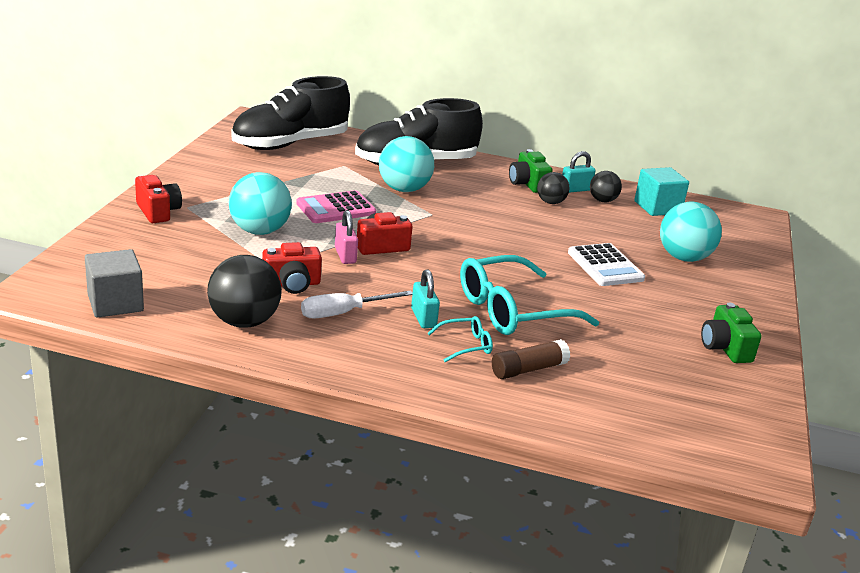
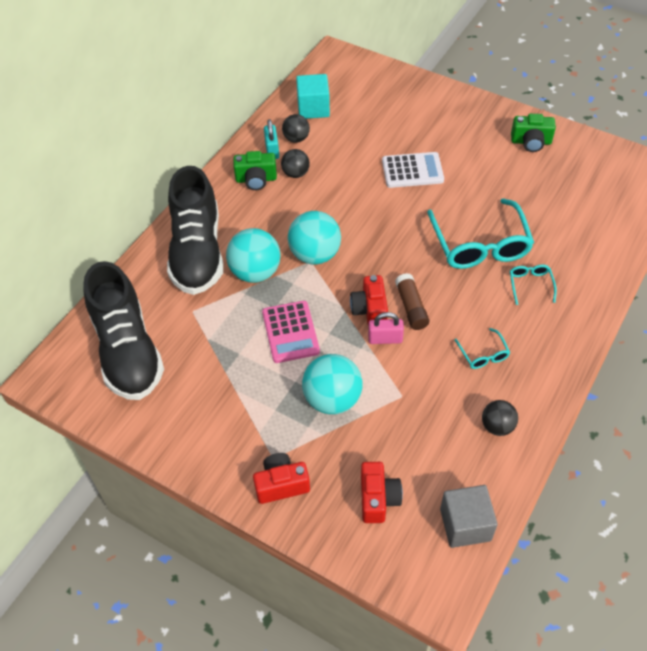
camera: 70 degrees left, 25 degrees up
(244, 322) = (497, 426): black ball -> black ball, size x0.58
(292, 284) = (435, 385): red camera -> red camera (378, 499)
(343, 313) = (483, 354): white screwdriver -> turquoise glasses
(423, 318) = (491, 303): turquoise padlock -> none
(528, 369) = (561, 256): brown glue stick -> brown glue stick (411, 307)
(684, 258) = (401, 121): turquoise ball -> turquoise ball (315, 254)

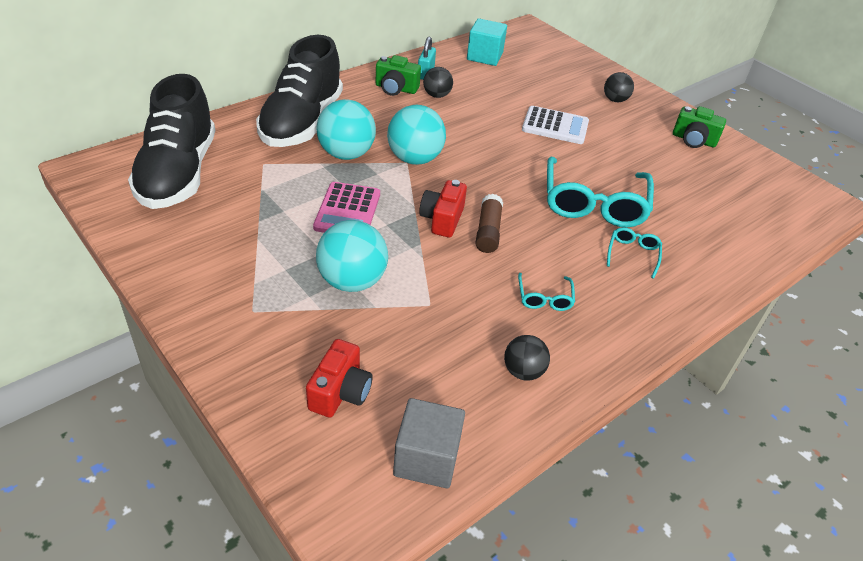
camera: 15 degrees right, 10 degrees down
(281, 484) = (243, 338): red camera -> none
(296, 138) = (454, 72): black ball -> black ball (615, 100)
(385, 339) = (443, 248): pink padlock -> none

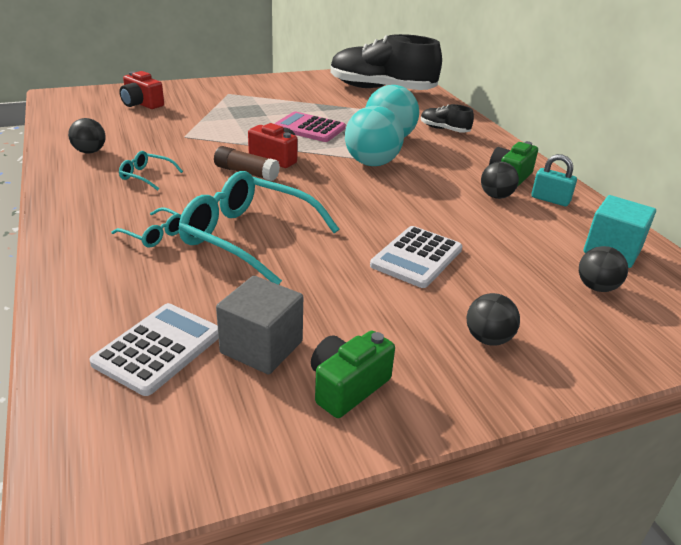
camera: 110 degrees right, 10 degrees down
(302, 122) = (444, 129): black shoe -> black shoe, size x0.43
(352, 281) = (230, 119): turquoise ball -> none
(426, 458) = (69, 115): grey cube -> grey cube (261, 347)
(533, 65) = (596, 287): none -> black ball
(734, 210) = (158, 349): none -> white calculator

